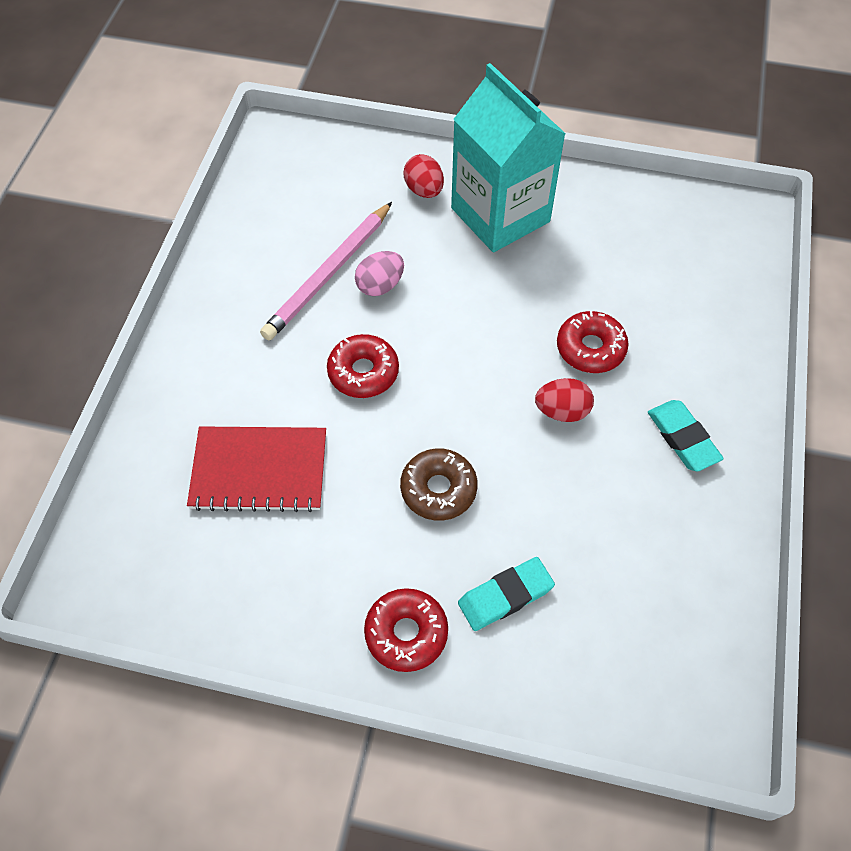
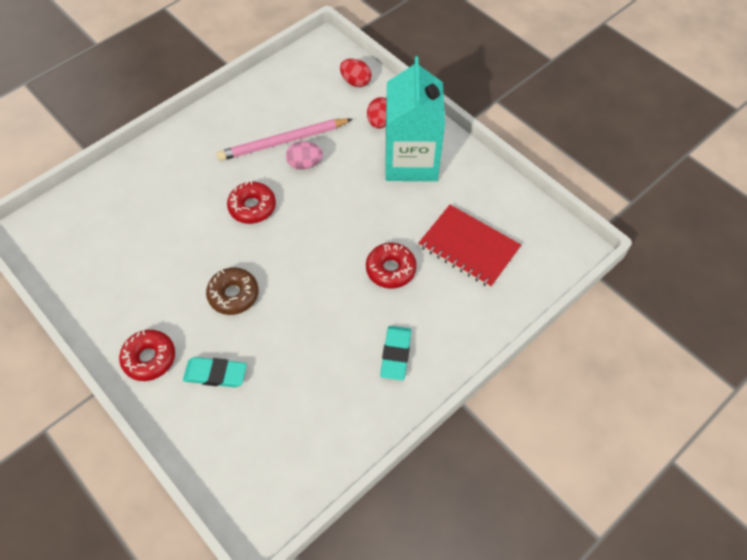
camera: 35 degrees right, 0 degrees up
(259, 470) = (154, 227): red notebook -> red notebook (469, 247)
(562, 411) = (340, 295): red egg -> red egg (355, 82)

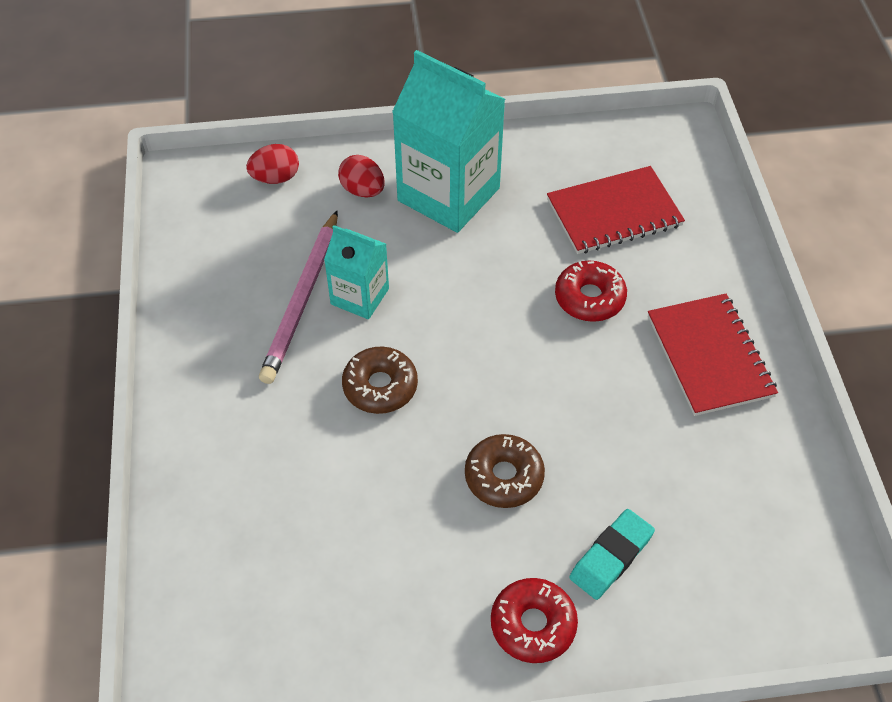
camera: 55 degrees left, 5 degrees down
(252, 207) = (380, 386): red donut -> brown donut
(305, 164) = (360, 296): pink egg -> turquoise carton
(396, 354) = (709, 356): turquoise eraser -> red notebook

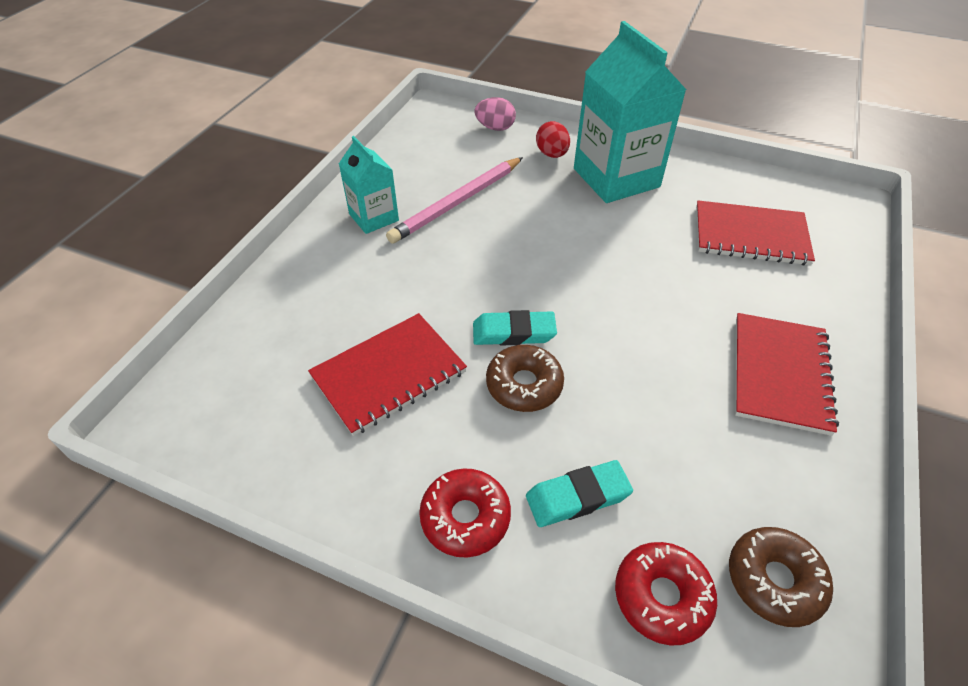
camera: 30 degrees right, 5 degrees down
(275, 178) = (495, 128): red egg -> pink egg
(360, 296) = (500, 216): turquoise carton -> turquoise carton (374, 217)
(372, 530) = (388, 374): none -> red notebook
(380, 386) = (471, 278): brown donut -> brown donut (774, 580)
(460, 427) = (513, 332): none -> turquoise eraser
(589, 298) = (689, 286): red donut -> red donut (662, 596)

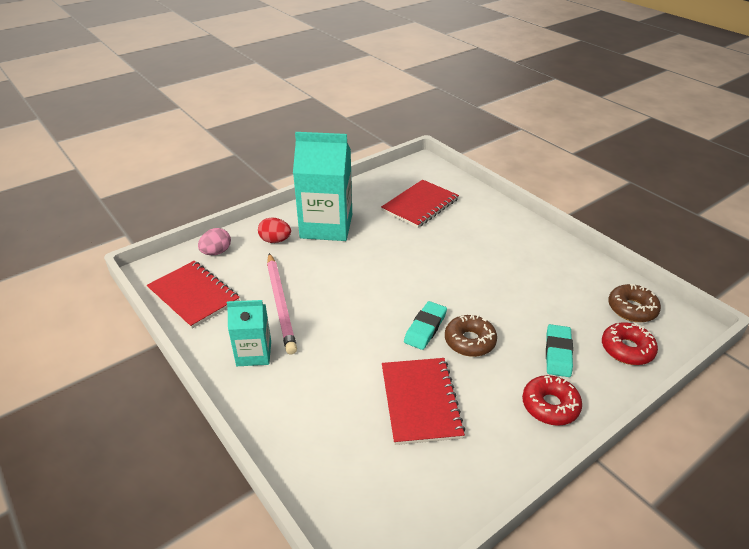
camera: 60 degrees left, 10 degrees down
(779, 374) = (520, 246): red notebook -> red notebook (193, 295)

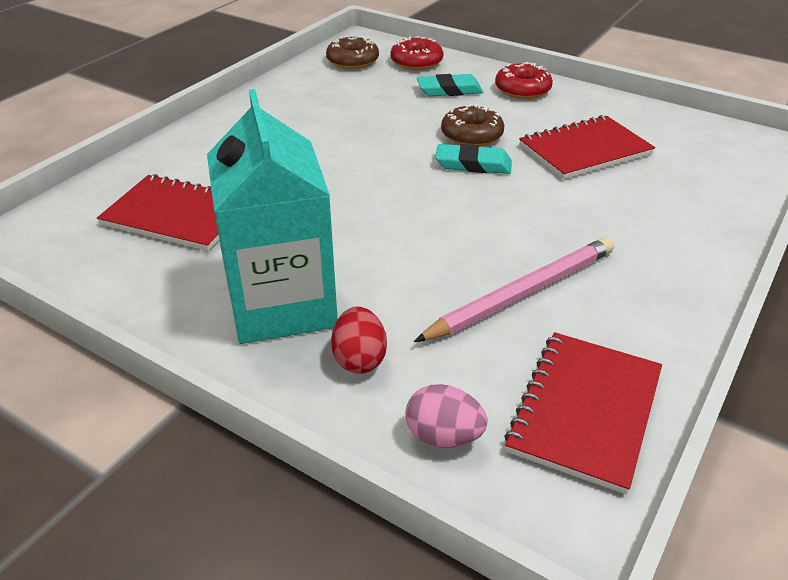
camera: 110 degrees left, 0 degrees up
(254, 353) = (637, 285): turquoise carton -> none

